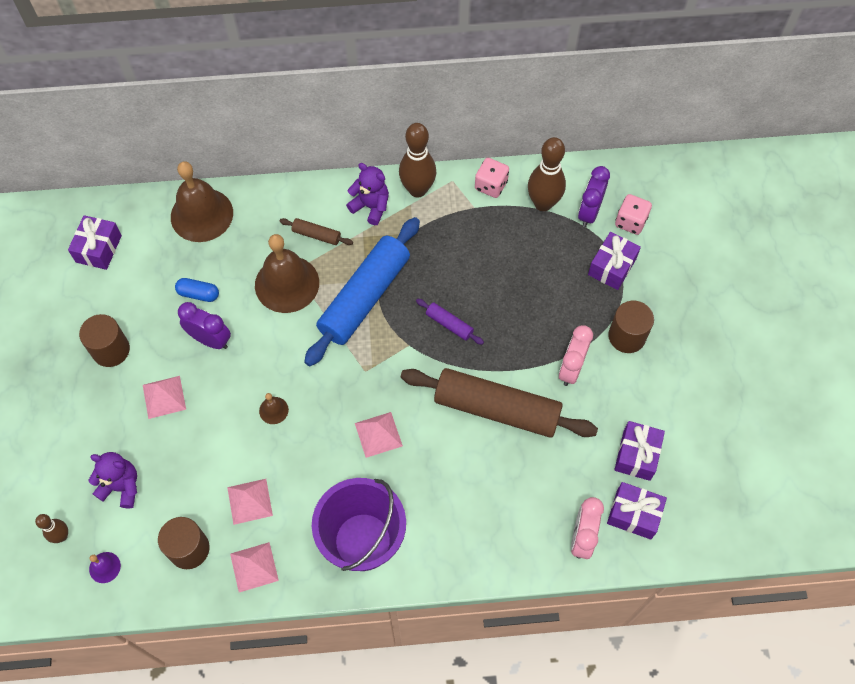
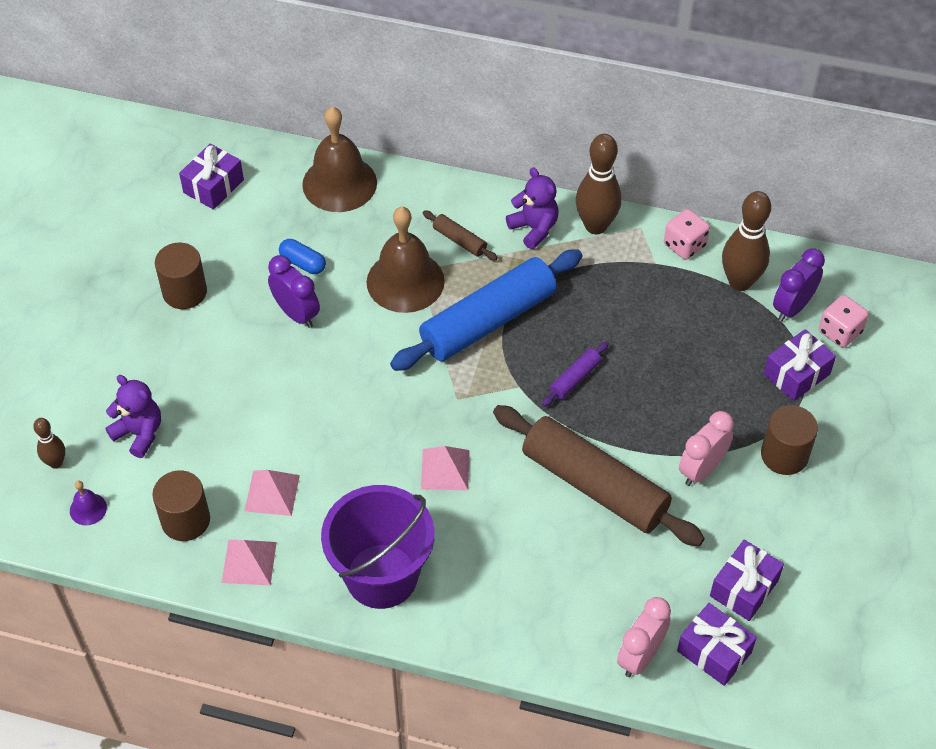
camera: 20 degrees right, 10 degrees down
(164, 397) = (222, 357): pink pyramid -> none
(273, 410) = (337, 407): brown bell -> none
(449, 324) = (575, 378): purple rolling pin -> purple rolling pin turned 75 degrees clockwise

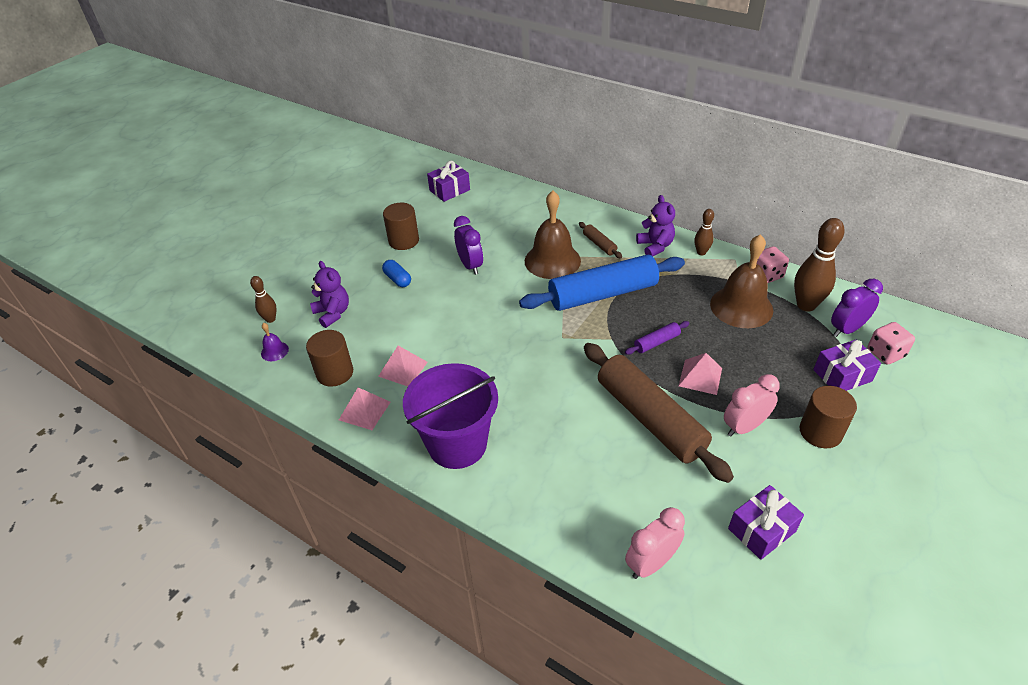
camera: 20 degrees right, 10 degrees down
(303, 263) = (487, 239): blue capsule -> blue capsule (397, 279)
(339, 183) = (530, 201): brown bell -> brown bell (741, 307)
(445, 469) = (535, 381): pink pyramid -> pink pyramid (700, 377)
(596, 226) = (701, 252): brown bowling pin -> brown bowling pin, size x0.54
(714, 652) = (721, 578): purple gift -> none

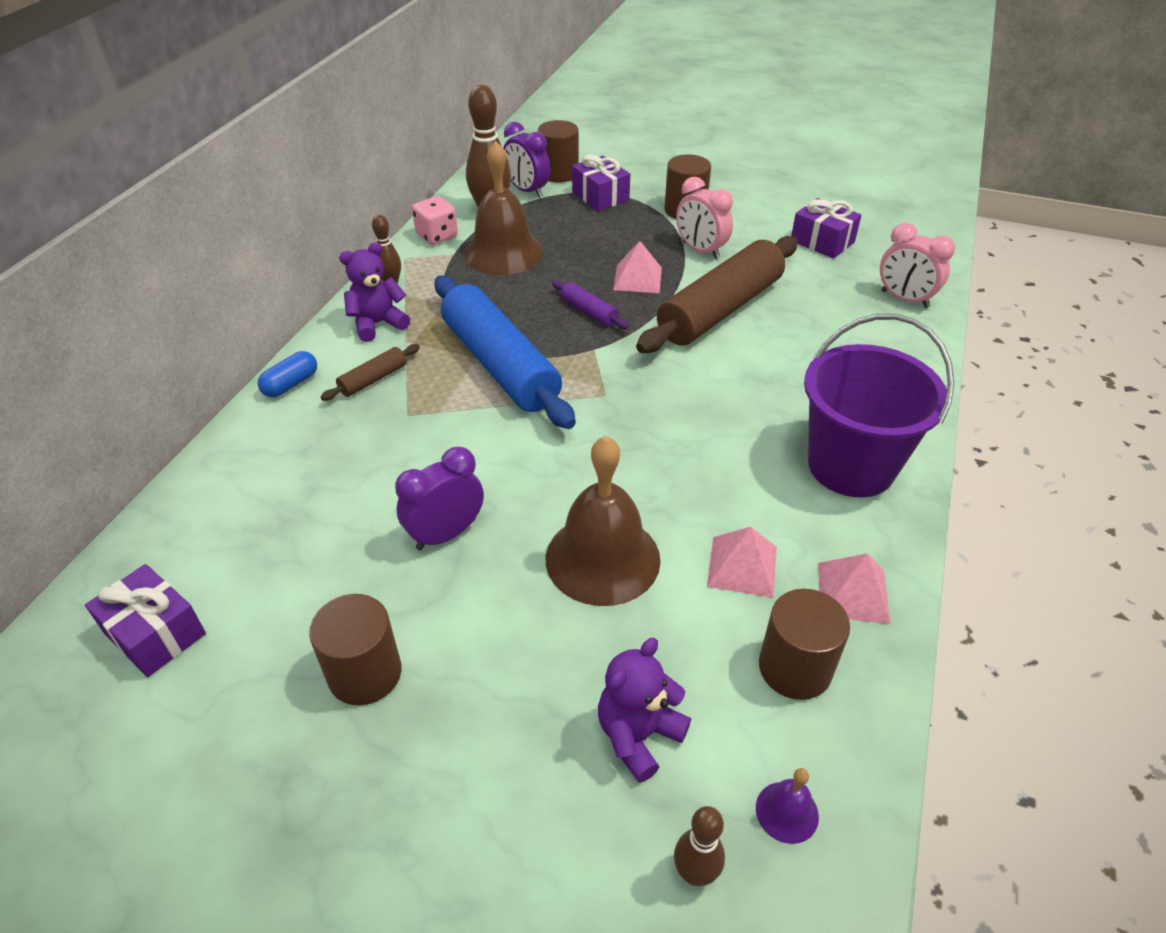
camera: 105 degrees left, 0 degrees up
(397, 279) = (505, 645): blue capsule -> blue capsule (291, 384)
(552, 260) = (421, 427): brown bell -> brown bell (602, 558)
(885, 353) = (559, 173): pink dice -> brown cylinder

